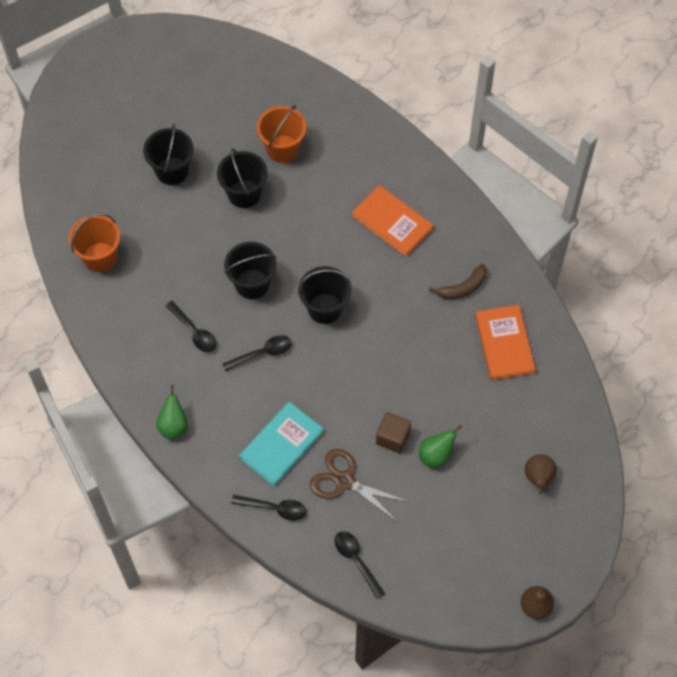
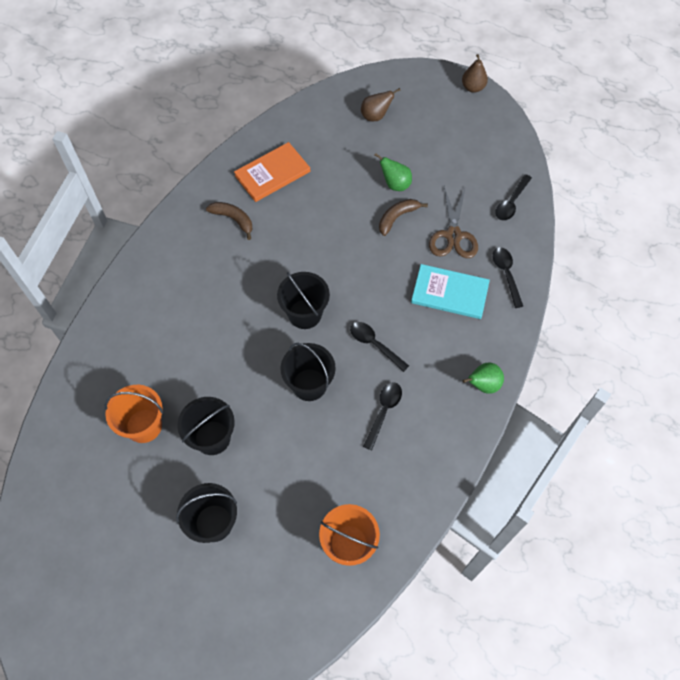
camera: 115 degrees left, 0 degrees up
(392, 222) = (190, 296): orange book -> none
(392, 438) = (397, 217): brown cube -> brown banana

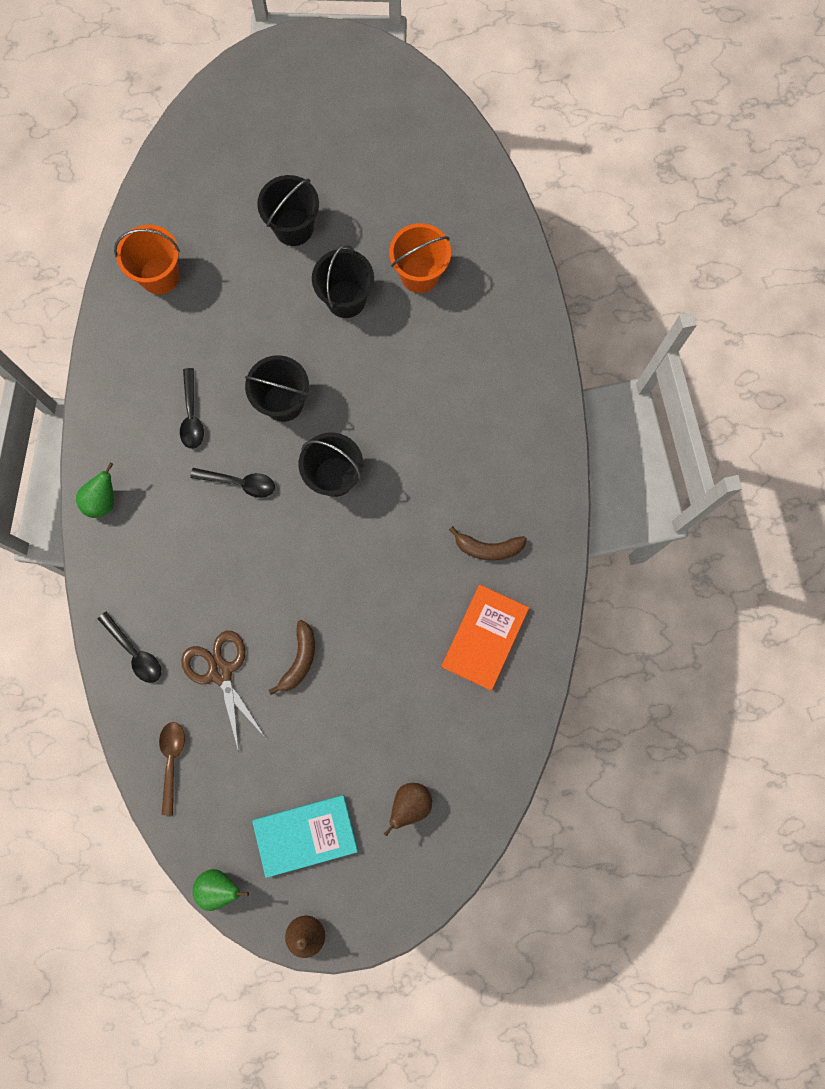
camera: 150 degrees right, 15 degrees up
(395, 184) = (327, 707): green pear -> green pear (220, 887)
(449, 293) = (188, 591): turquoise book -> turquoise book (305, 835)
(511, 202) = (172, 761): black spoon -> brown spoon

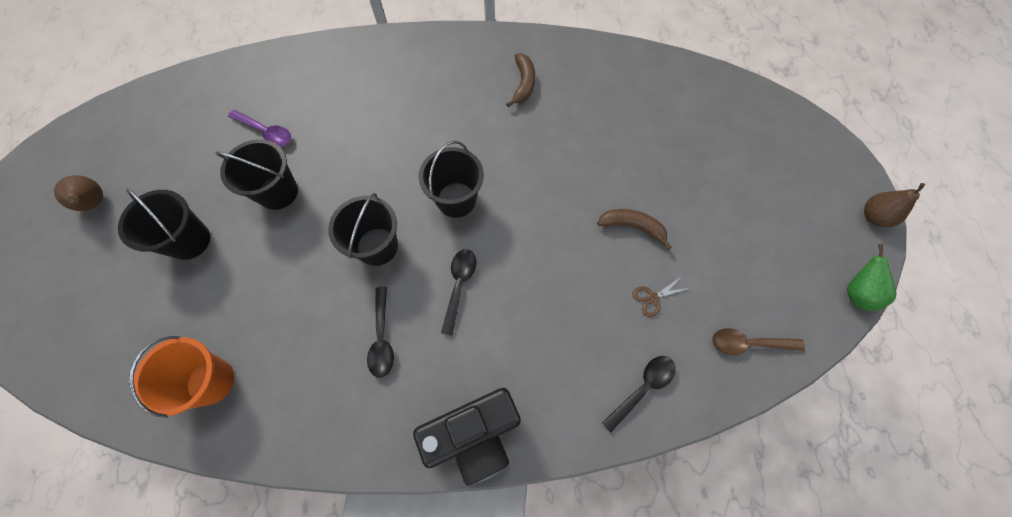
camera: 90 degrees left, 10 degrees down
(103, 500) = (474, 435): green pear -> black camera
(192, 415) = (382, 338): black spoon -> black spoon turned 90 degrees clockwise
(221, 672) = (652, 298): brown scissors -> brown scissors, size x0.50
(305, 835) = (790, 219): turquoise book -> none
(410, 804) = (745, 139): brown pear -> brown pear (95, 203)
(419, 274) = (266, 132): orange bucket -> purple spoon
(485, 637) = (599, 87): orange book -> none

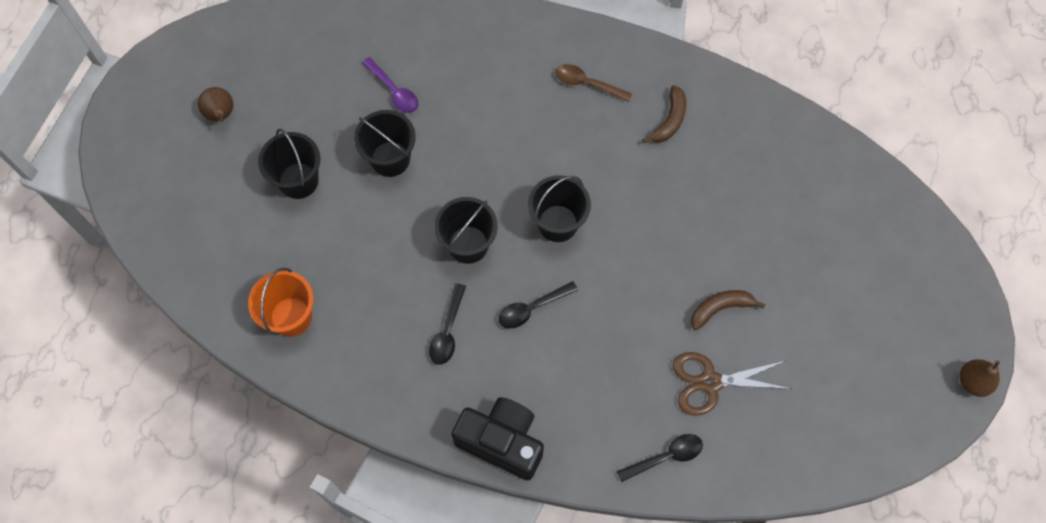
camera: 20 degrees right, 0 degrees up
(459, 286) = (532, 308): black spoon -> black spoon turned 150 degrees counterclockwise
(474, 435) = (502, 441): black camera -> black camera turned 150 degrees counterclockwise
(632, 227) = (720, 308): brown banana -> brown banana turned 60 degrees counterclockwise
(652, 298) = (710, 382): brown scissors -> brown scissors, size x2.01
(748, 343) = (782, 454): brown spoon -> brown spoon (587, 84)
(856, 292) = (912, 446): green pear -> none

